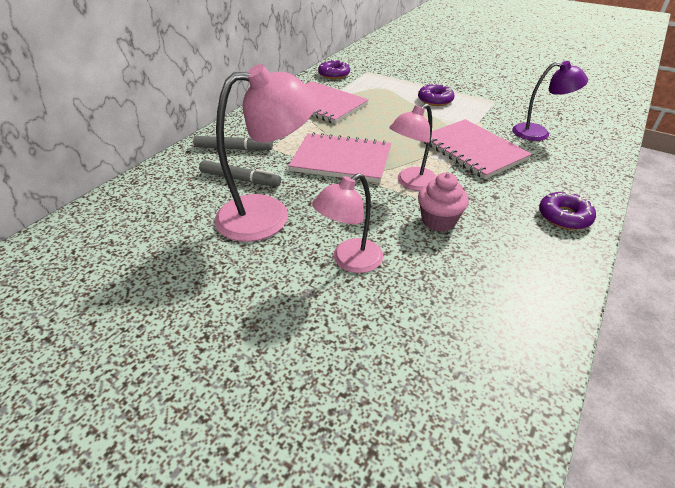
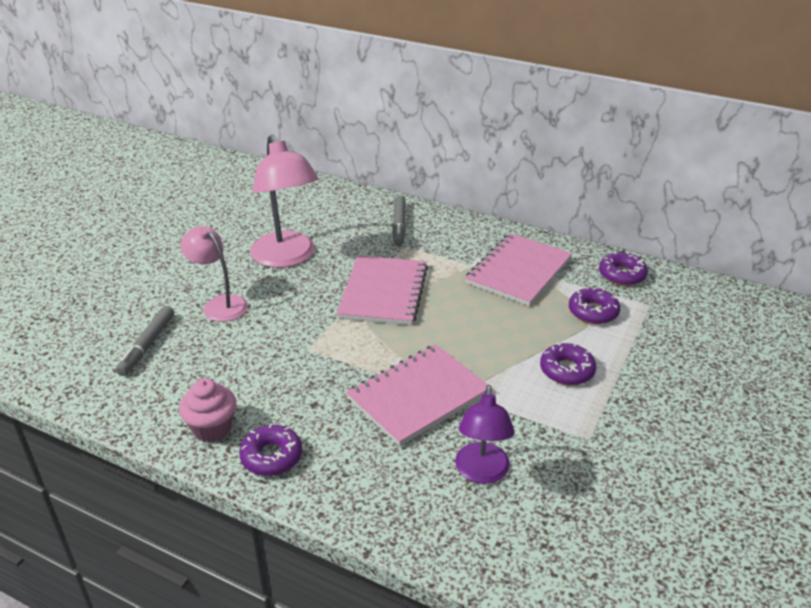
camera: 85 degrees right, 5 degrees down
(240, 179) = (343, 237): grey marker -> grey marker (147, 345)
(374, 87) = (593, 312): none -> purple donut
(411, 183) = (339, 341): pink lamp -> none
(438, 221) = (270, 357): pink cupcake -> pink cupcake (212, 428)

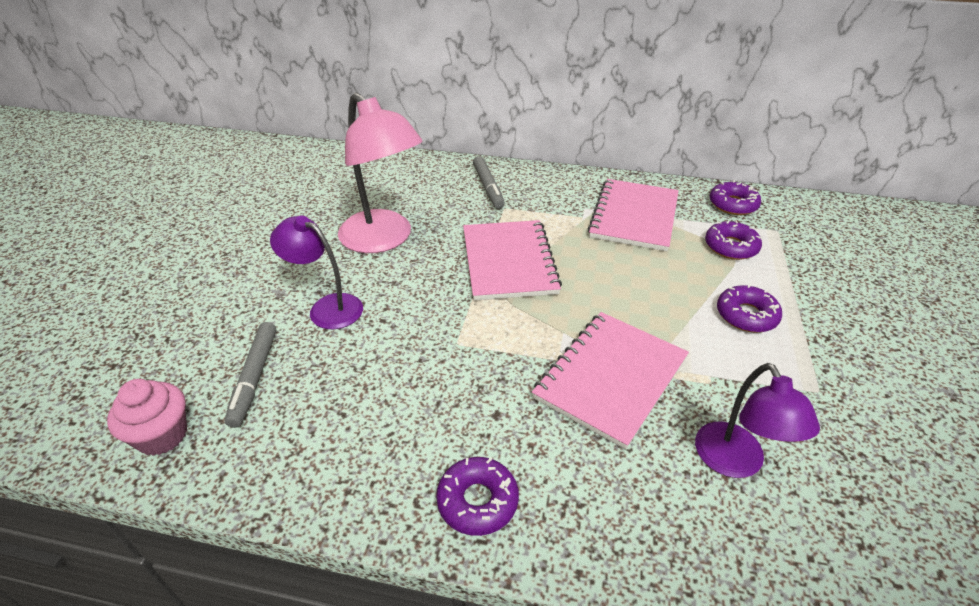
camera: 15 degrees left, 5 degrees up
(212, 428) = (383, 477): pink cupcake -> pink cupcake (162, 435)
(219, 304) = (327, 307): pink lamp -> purple lamp

